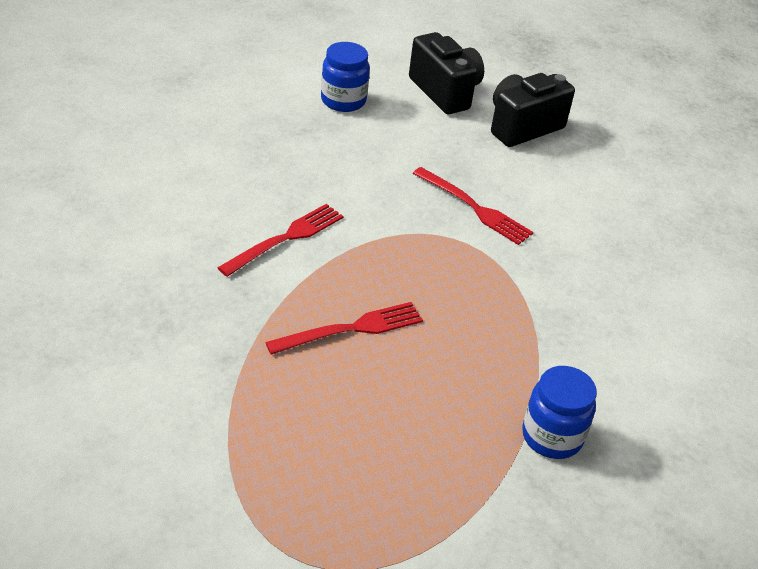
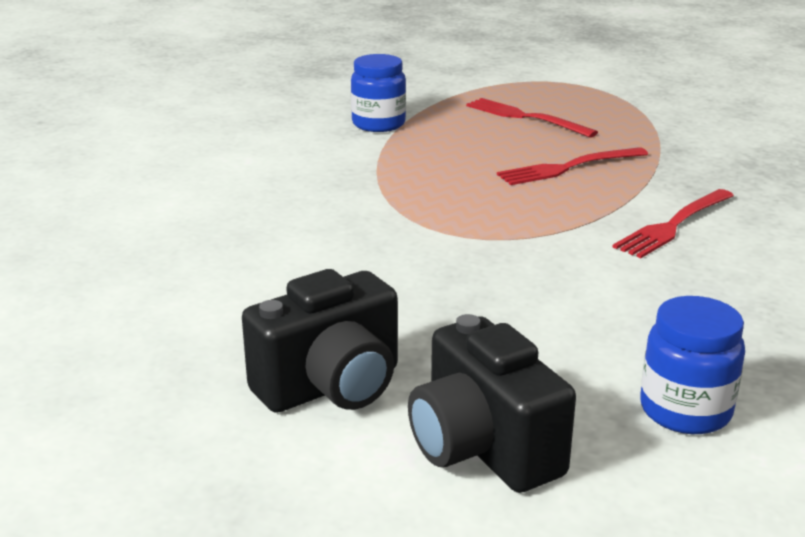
camera: 175 degrees left, 15 degrees down
(475, 208) = (432, 266): red fork -> red fork (524, 117)

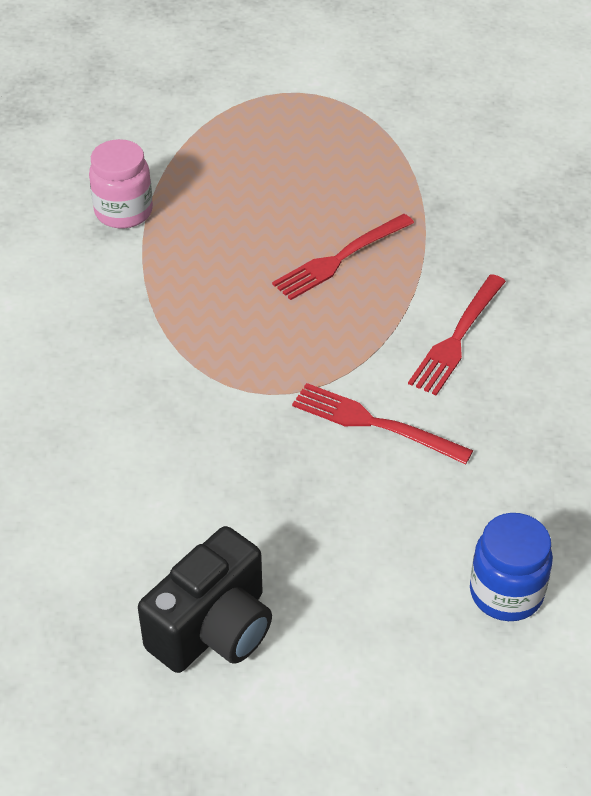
camera: 15 degrees left, 20 degrees up
(378, 124) = (123, 212): blue jar -> pink jar
(483, 448) = (358, 672): black camera -> none
(524, 117) = (274, 171): red fork -> red fork (373, 423)

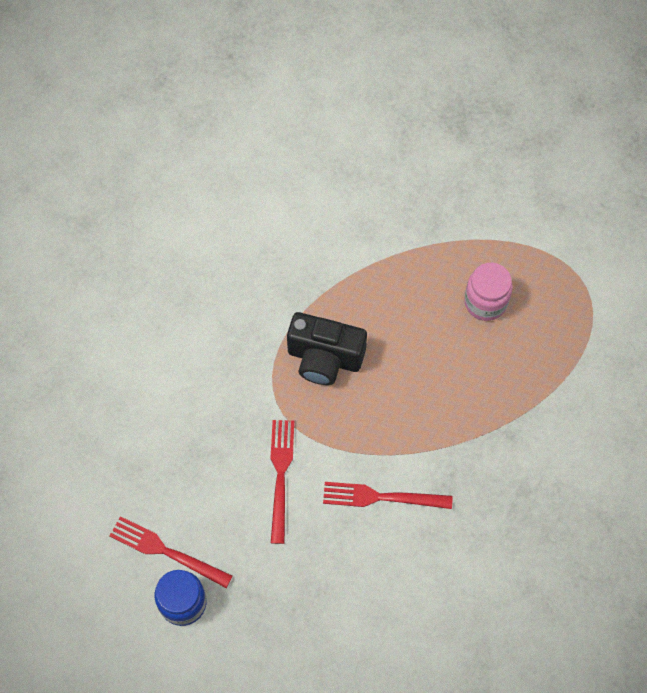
camera: 65 degrees right, 20 degrees up
(123, 212) = (395, 237): pink jar -> pink jar (485, 302)
(213, 629) = (89, 452): black camera -> black camera (324, 358)
(339, 259) = (419, 392): red fork -> red fork (165, 551)

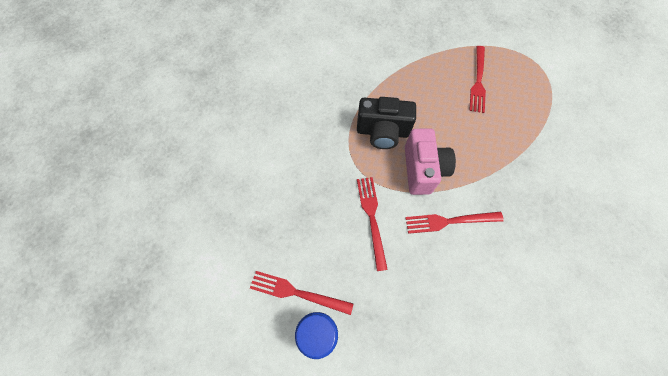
camera: 10 degrees left, 0 degrees up
(366, 421) = (423, 170): none -> pink camera
(485, 302) = (478, 82): pink jar -> red fork

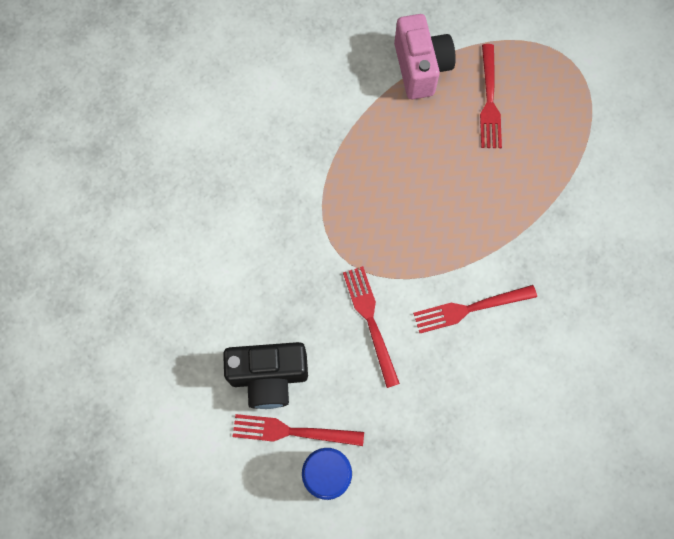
camera: 10 degrees left, 5 degrees up
(382, 132) = (367, 199): black camera -> black camera (269, 377)
(423, 170) = (428, 244): pink camera -> pink camera (420, 68)

